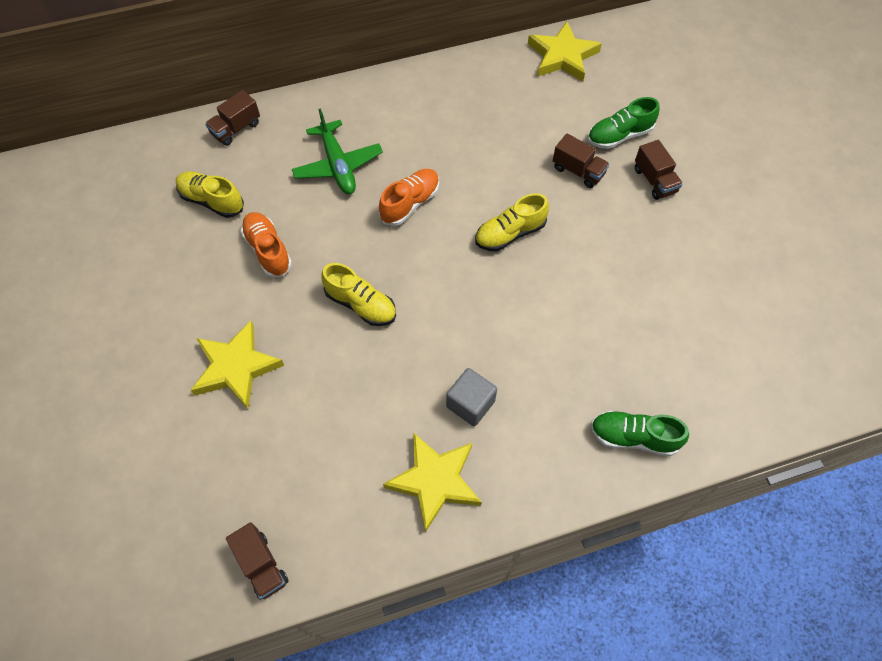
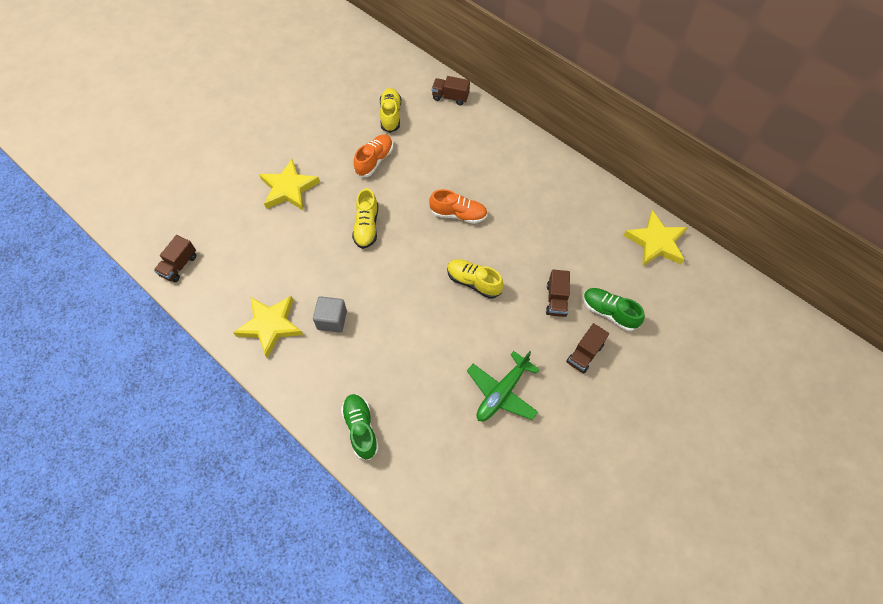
camera: 60 degrees right, 0 degrees up
(338, 165) = (460, 161): green plane -> green plane (502, 392)

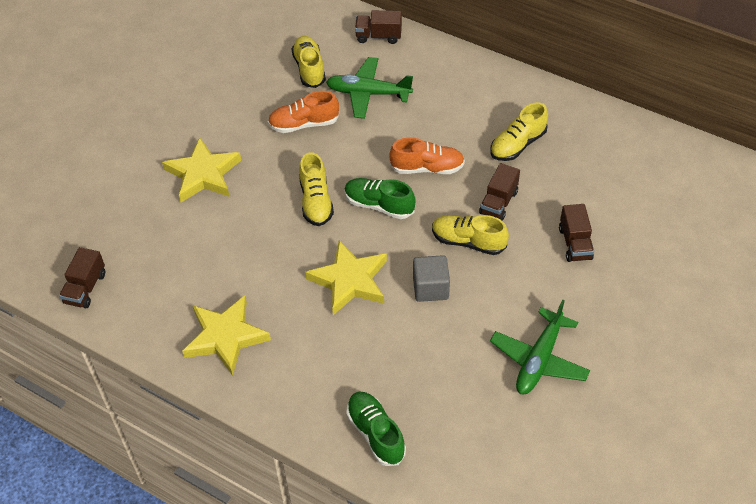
camera: 10 degrees left, 10 degrees down
(332, 320) = (303, 316): grey cube -> grey cube (430, 288)
(374, 161) = (304, 124): orange shoe -> orange shoe turned 120 degrees counterclockwise
(430, 144) = (368, 93): none -> green plane
(533, 207) = (517, 144): none -> yellow shoe
(584, 354) = (626, 298): brown truck -> brown truck (498, 202)
(609, 312) = (642, 246): green shoe -> green shoe (379, 205)
(656, 242) = (676, 159): yellow star -> yellow star (350, 281)

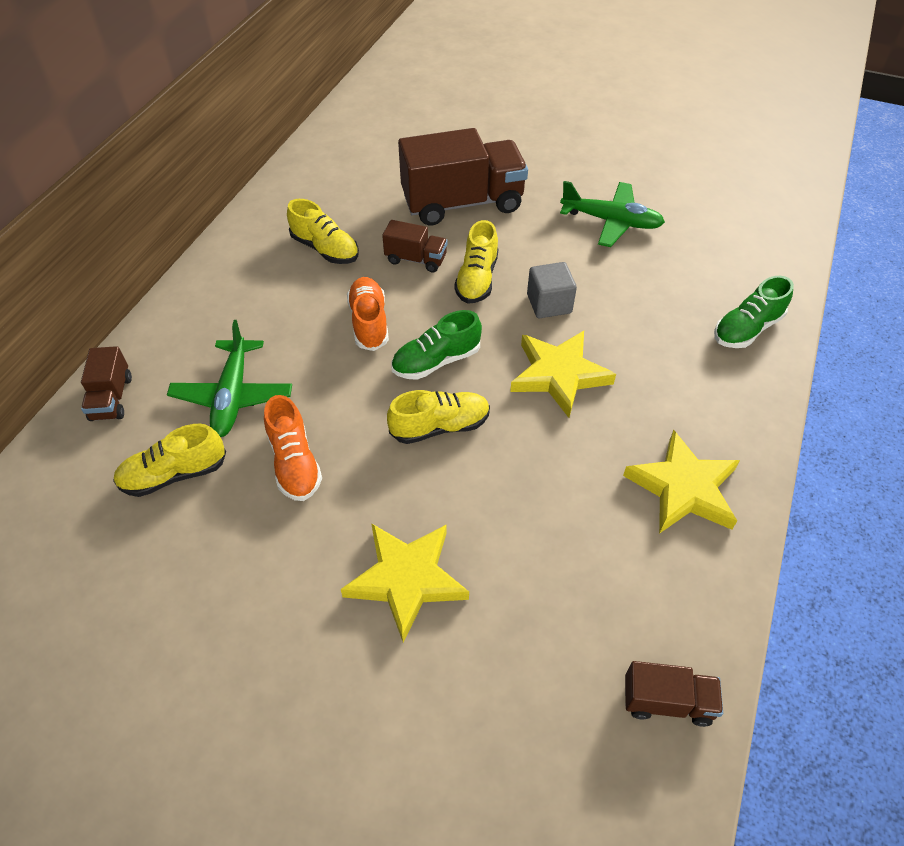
camera: 100 degrees left, 0 degrees up
(379, 205) = (436, 361): green shoe -> green shoe turned 45 degrees clockwise
(575, 243) = (462, 203): brown truck -> brown truck, size x2.10

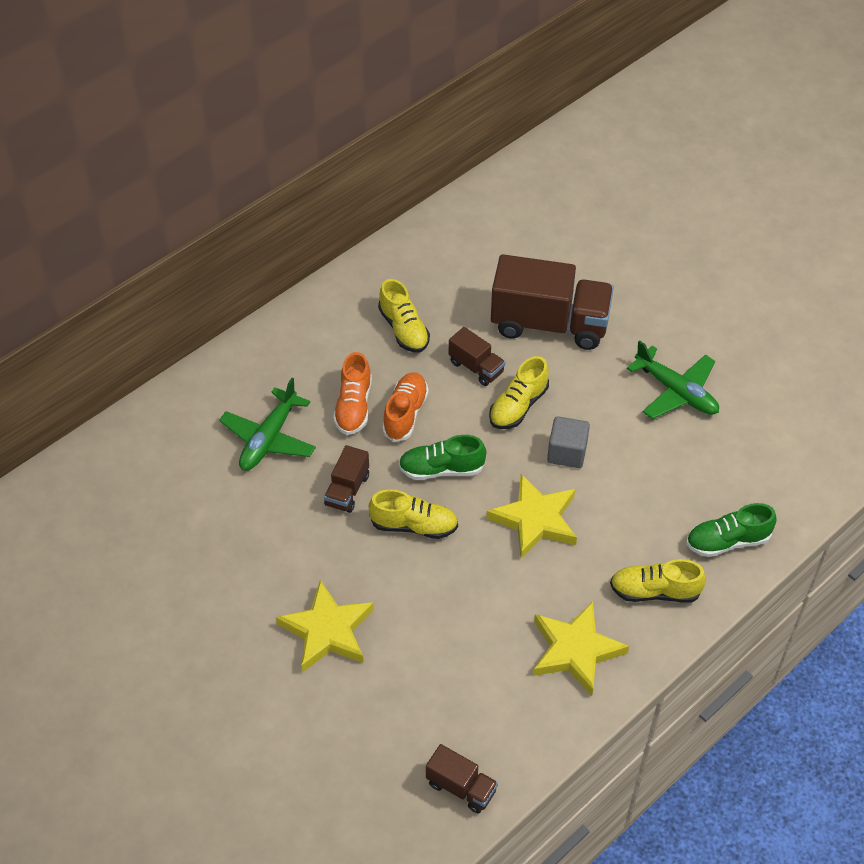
camera: 25 degrees right, 0 degrees up
(112, 398) = (179, 406): brown truck -> brown truck (347, 490)
(174, 474) = (200, 486): yellow shoe -> yellow shoe (654, 591)
(294, 463) = (290, 511): orange shoe -> orange shoe (353, 406)

